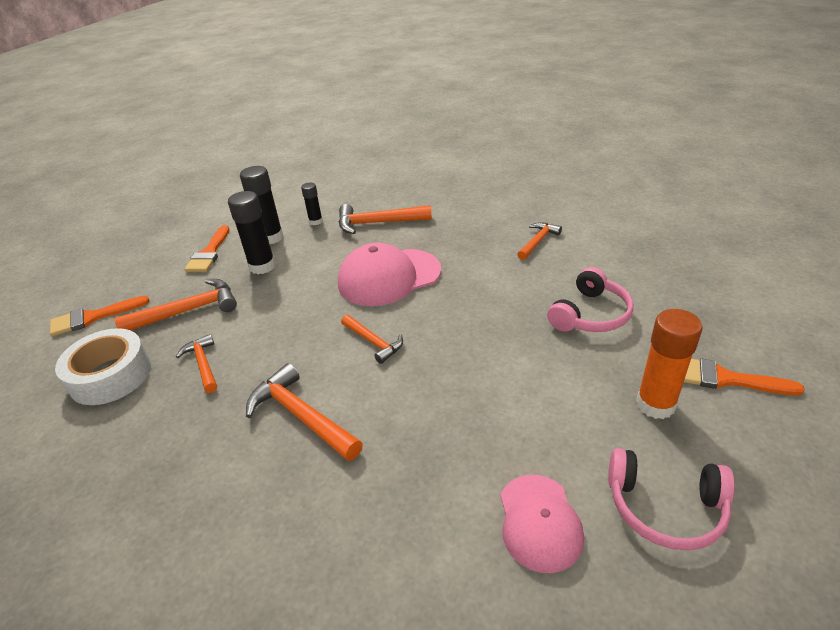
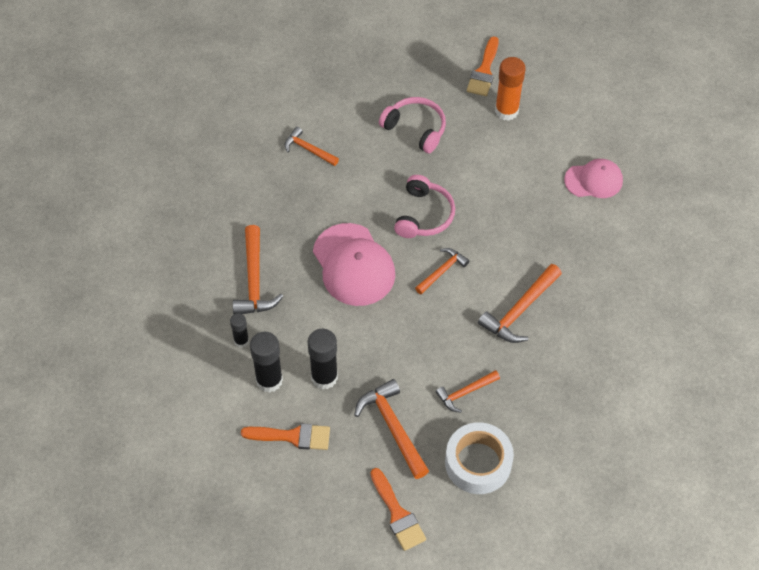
camera: 95 degrees left, 20 degrees up
(665, 508) = (581, 123): pink headphones -> pink headphones (424, 215)

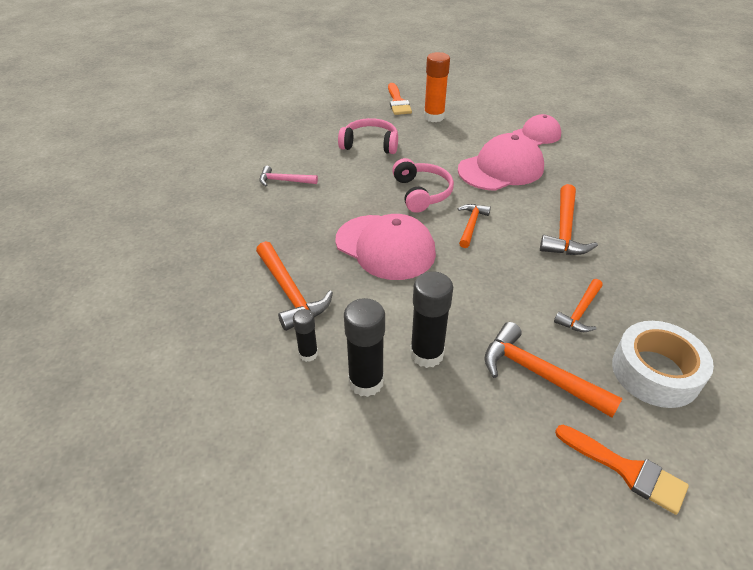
camera: 25 degrees left, 15 degrees down
(293, 436) = (435, 433): orange brush -> none
(308, 149) = (284, 181): orange hammer -> pink hammer
(520, 213) = (501, 169): none -> pink cap

